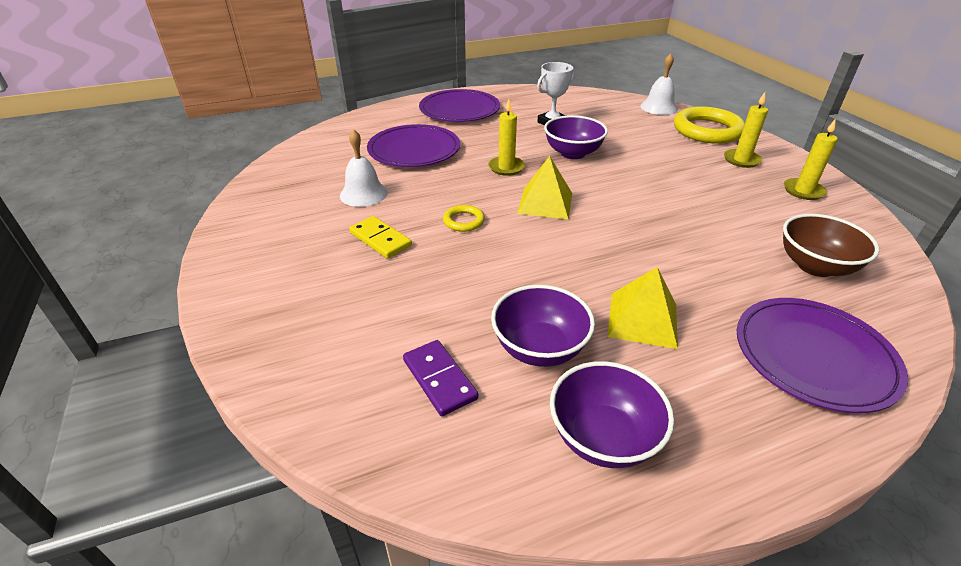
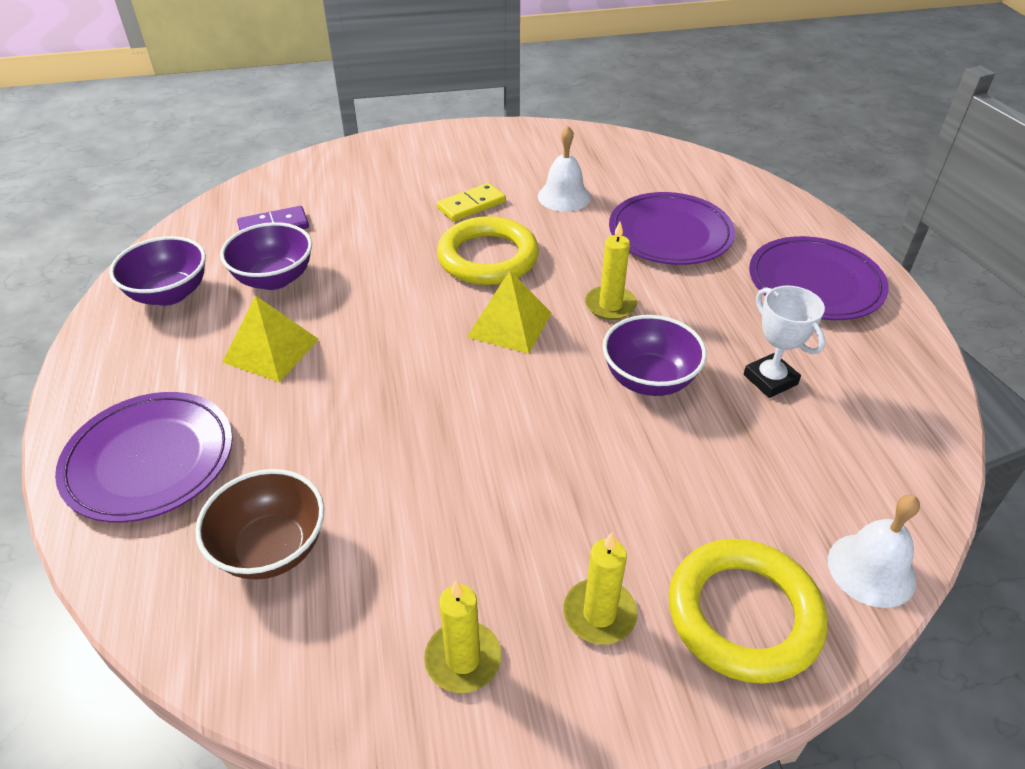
camera: 100 degrees right, 5 degrees up
(464, 221) = (488, 257): yellow ring -> yellow ring, size x2.12

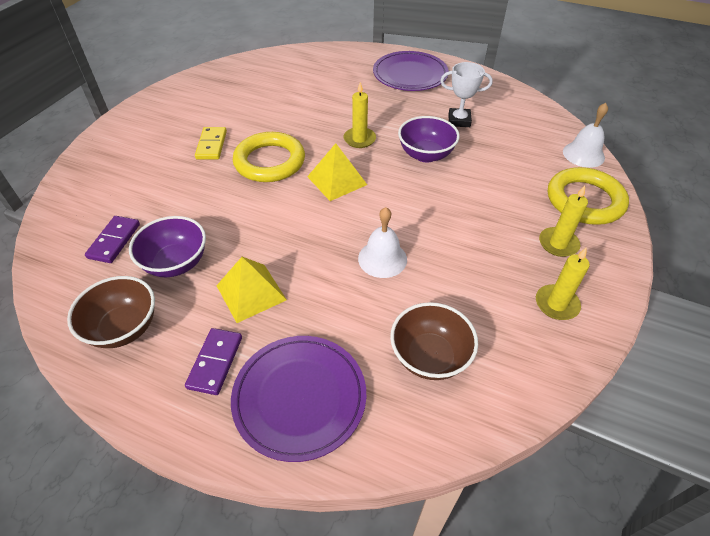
camera: 55 degrees left, 5 degrees up
(162, 375) = (215, 362): none -> purple domino
(169, 294) = (124, 328): purple bowl -> brown bowl
(564, 196) = (250, 109): white bell -> white bell (382, 259)
(670, 234) = (326, 93): purple plate -> none

